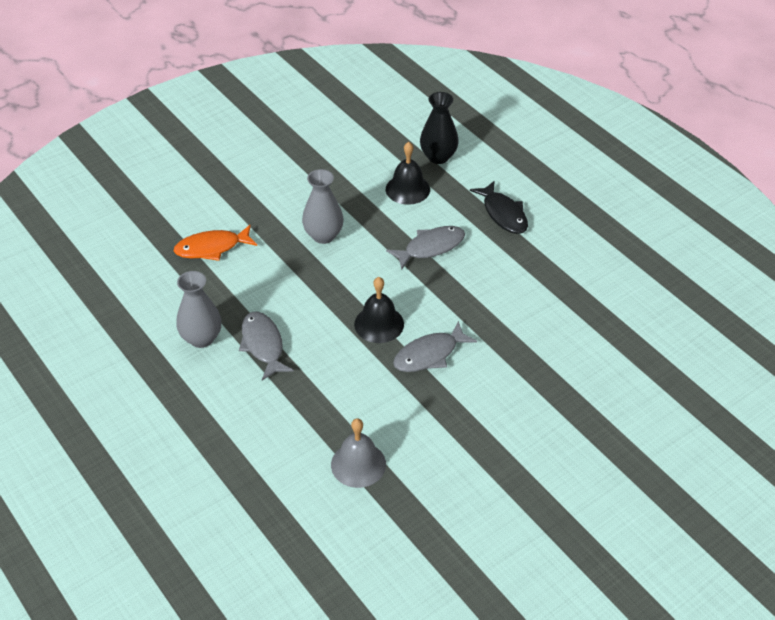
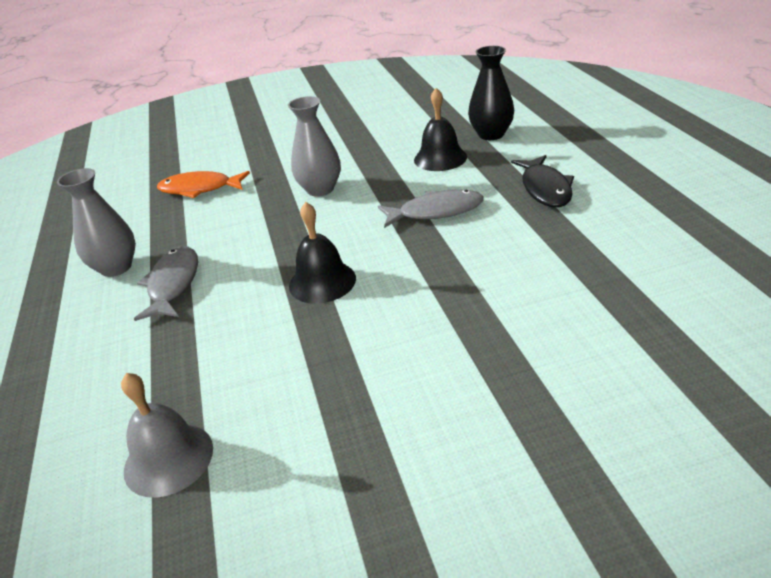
camera: 25 degrees right, 10 degrees down
(429, 355) = (364, 327): grey fish -> none

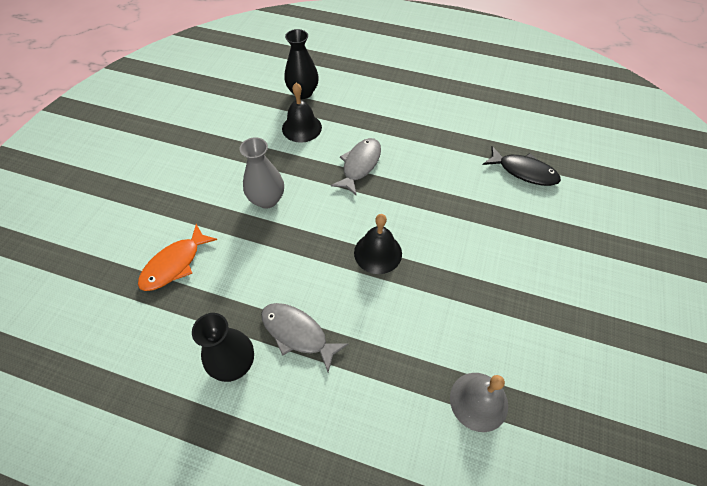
camera: 60 degrees left, 20 degrees up
(116, 267) = (234, 363): grey vase -> black vase
(545, 188) = (387, 113): black fish -> black fish (524, 171)

